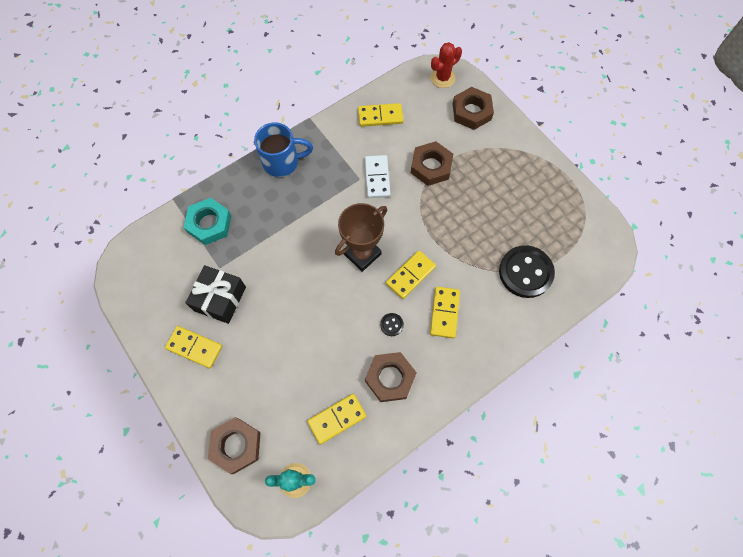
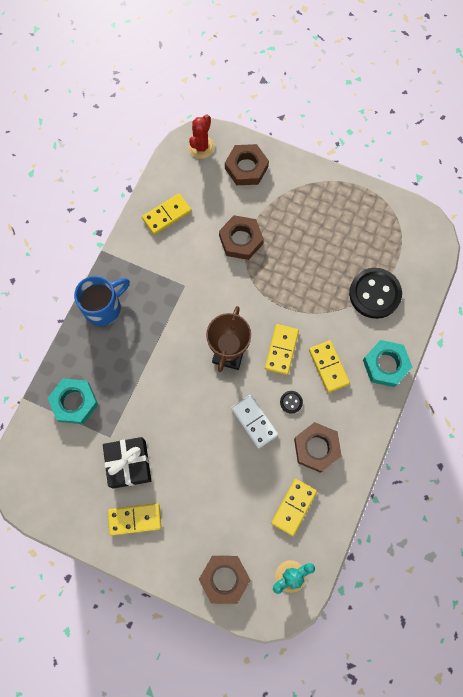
camera: 30 degrees left, 5 degrees up
(377, 178) = (199, 276): white domino -> white domino (254, 421)
(499, 340) = (385, 365): none -> turquoise nut

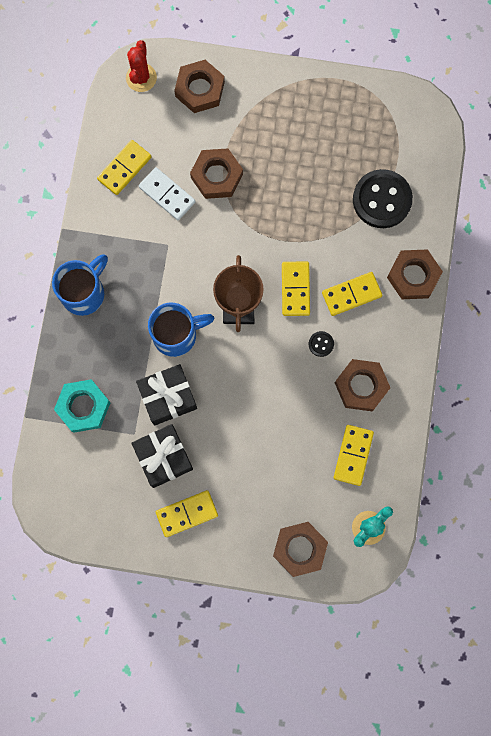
camera: 15 degrees left, 5 degrees up
(148, 413) = (168, 397): none -> black gift
(170, 362) = (176, 334): none -> blue mug
(254, 421) = (286, 376): white domino -> white domino (167, 194)
(328, 367) = (351, 294): yellow domino -> yellow domino turned 75 degrees counterclockwise
(385, 365) = (413, 276): turquoise nut -> brown nut

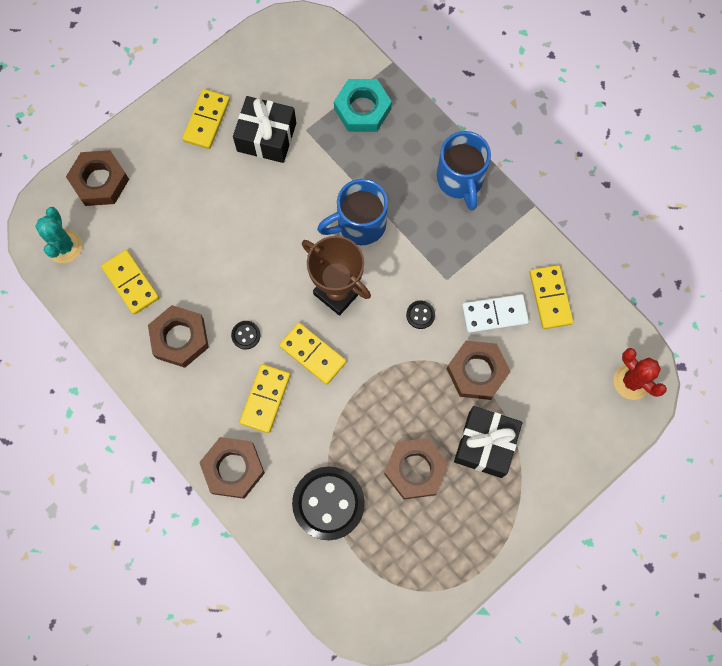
camera: 130 degrees right, 5 degrees down
(168, 397) = (312, 177): black gift -> black gift (485, 444)
(176, 334) = (359, 224): blue mug -> blue mug turned 45 degrees clockwise
(200, 89) = (577, 426): brown nut -> brown nut (415, 469)
(208, 242) = (420, 315): none -> black button

